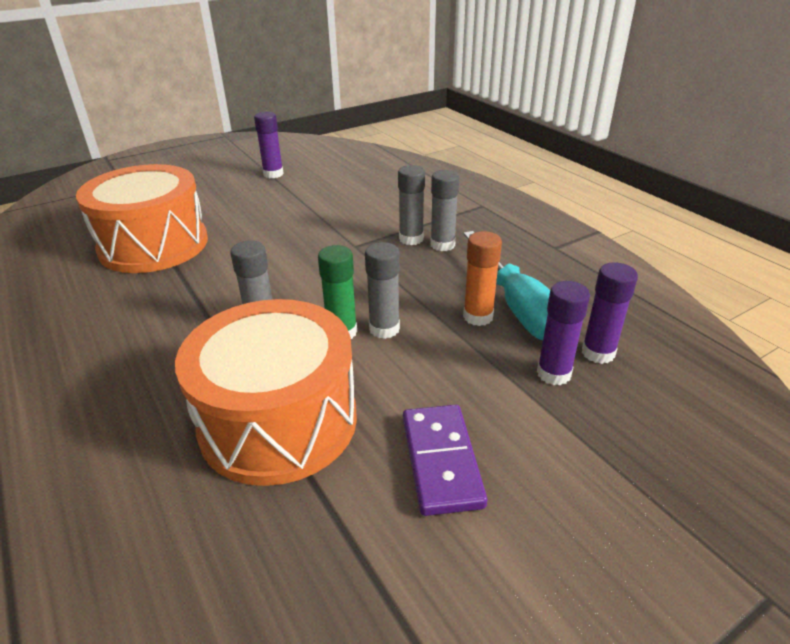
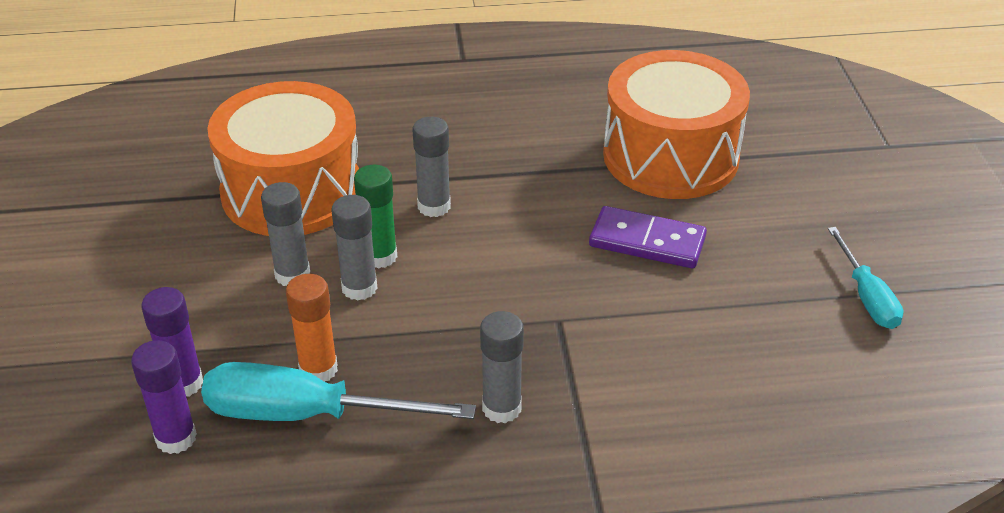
camera: 115 degrees right, 5 degrees up
(273, 174) = (866, 296): purple glue stick -> turquoise screwdriver
(411, 239) = (540, 381): grey glue stick -> grey glue stick (292, 275)
(441, 461) = (166, 264): purple domino -> purple domino (647, 242)

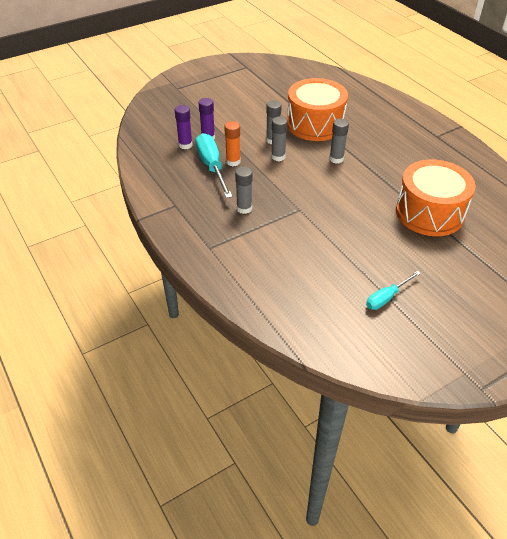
camera: 65 degrees right, 5 degrees up
(380, 256) = (298, 156): green glue stick -> none
(647, 242) = (365, 220): purple domino -> none

